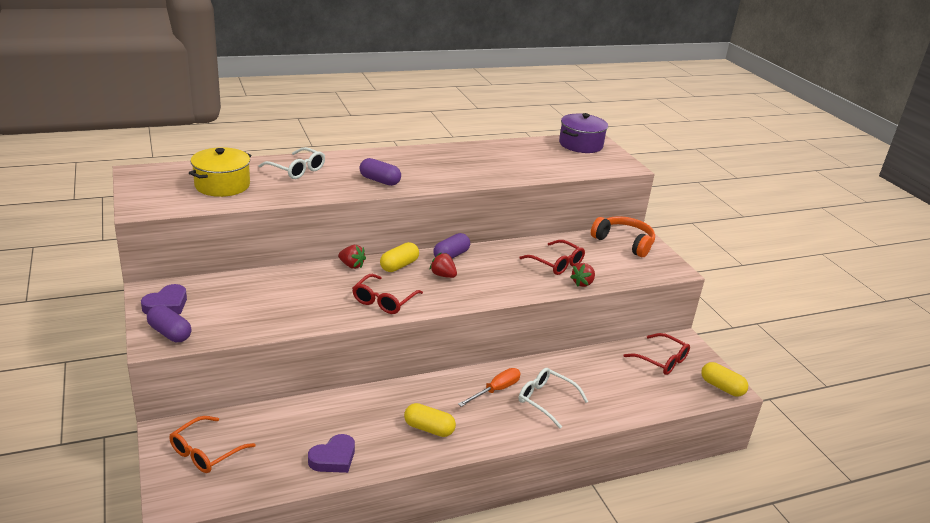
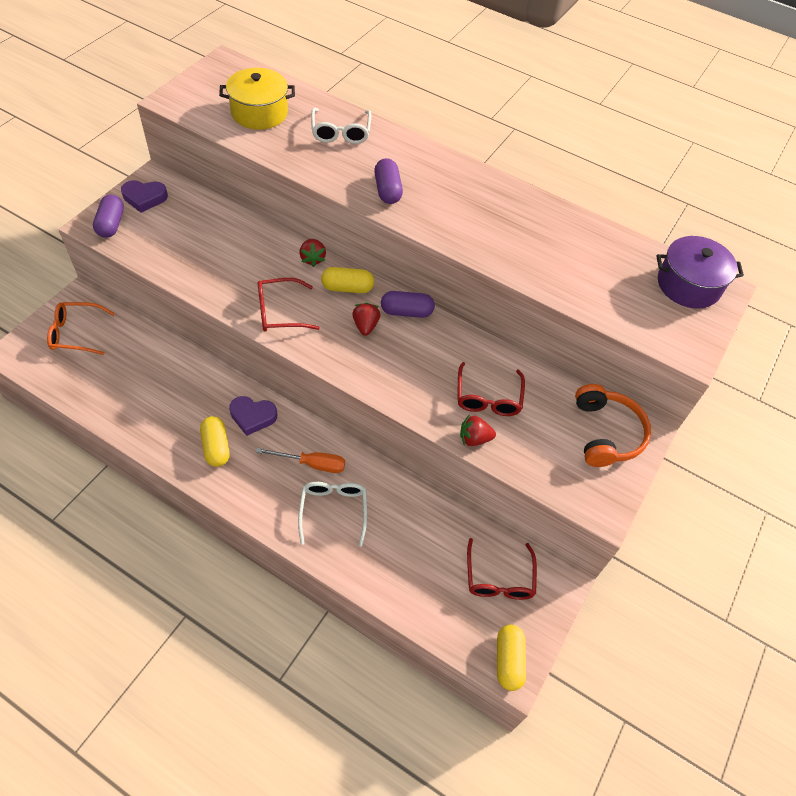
camera: 50 degrees right, 25 degrees up
(333, 458) = (129, 409): purple heart -> purple heart (253, 416)

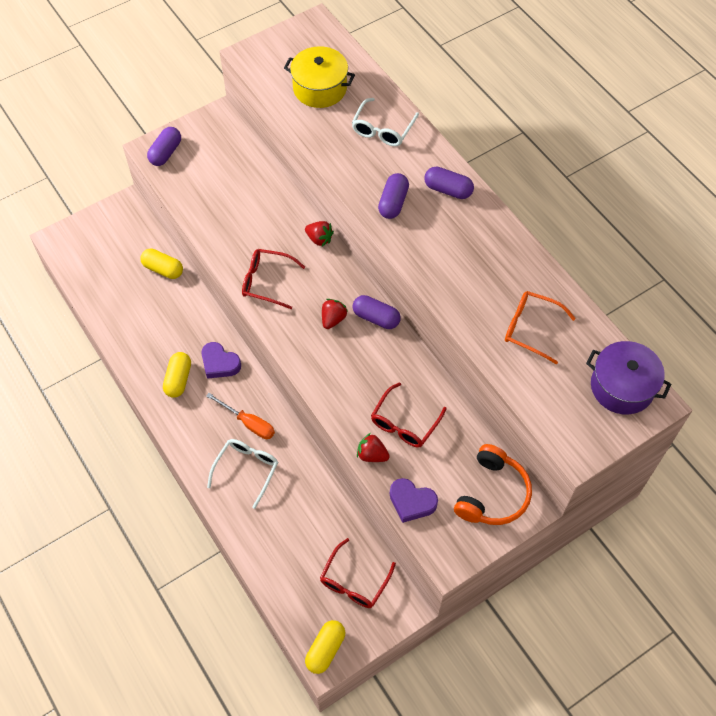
camera: 30 degrees right, 5 degrees up
(76, 333) = (112, 238): orange glasses -> orange glasses (531, 329)
(144, 198) = (204, 134): purple heart -> purple heart (411, 502)
(312, 259) = (319, 239): red strawberry -> red strawberry turned 75 degrees counterclockwise
(347, 288) = (335, 277): yellow capsule -> yellow capsule (163, 269)
(432, 166) = (448, 190): none -> purple capsule

